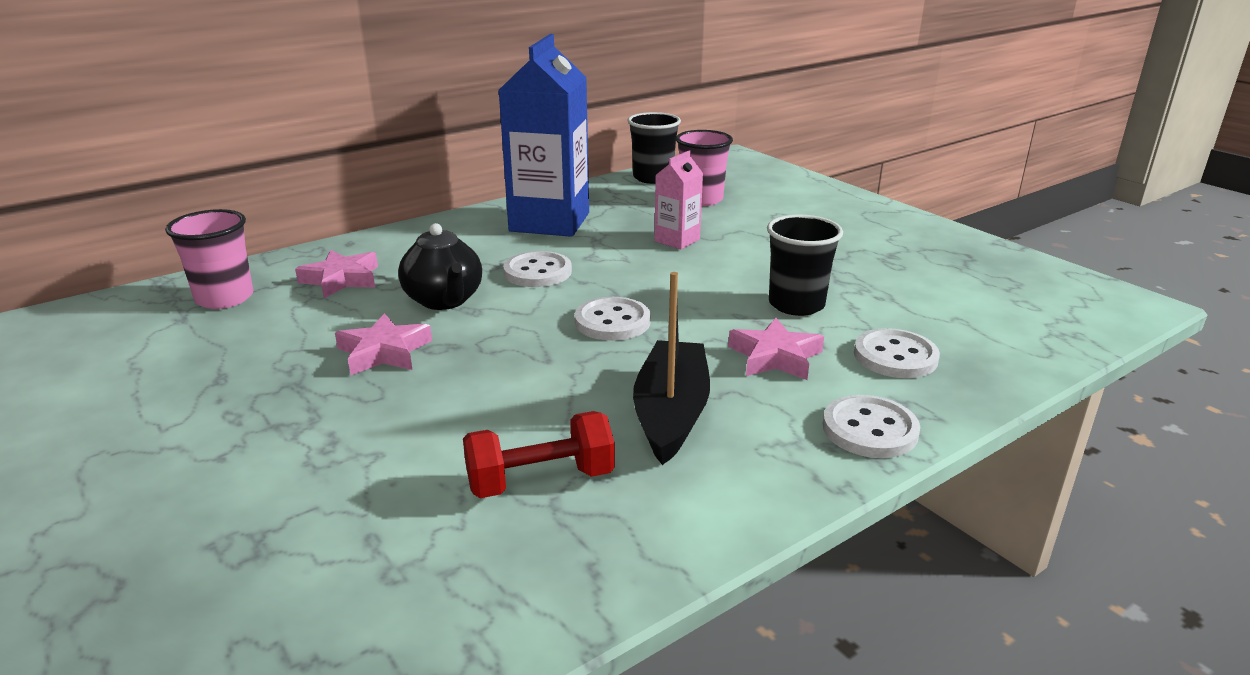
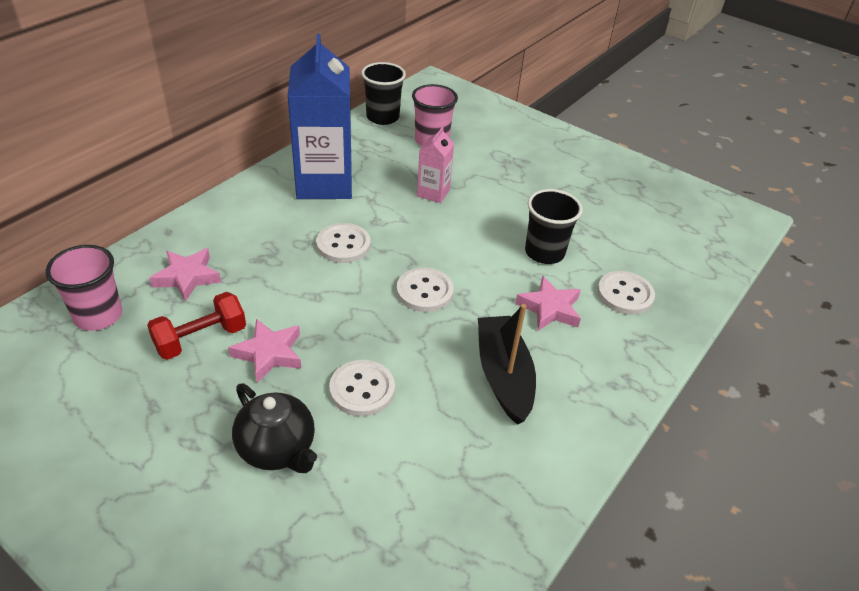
camera: 20 degrees left, 15 degrees up
(444, 300) = (286, 289): black teapot -> black teapot (278, 449)
(540, 480) = (445, 455): red dumbbell -> red dumbbell (201, 339)
(869, 429) = (631, 366): white button -> white button (362, 389)

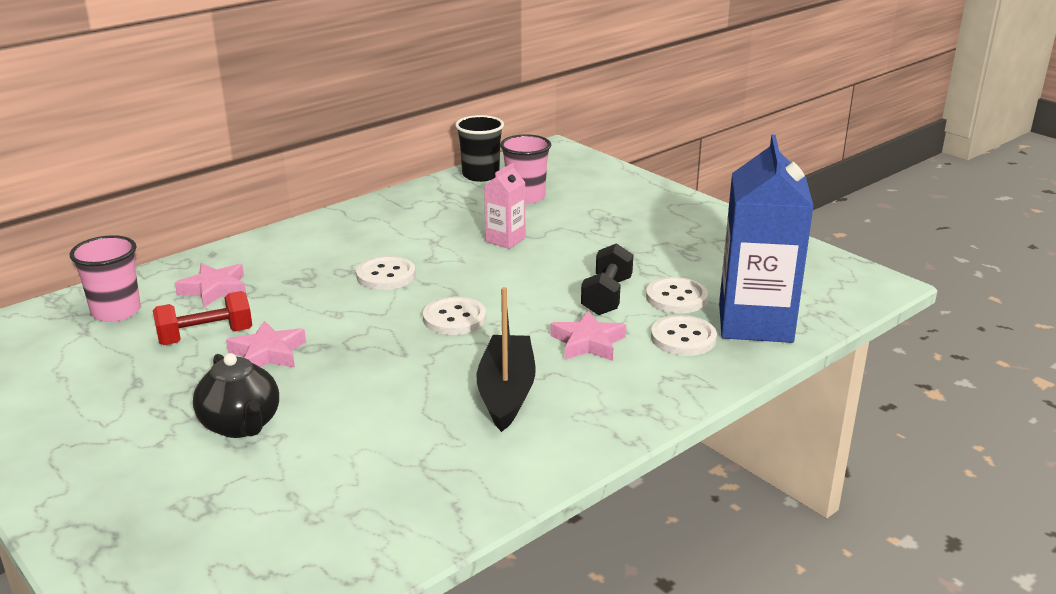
camera: 15 degrees right, 15 degrees down
(324, 183) = (390, 225): blue carton -> blue carton (755, 323)
(362, 389) = (349, 389): white button -> white button (676, 298)
(544, 252) = (607, 296): black cup -> black dumbbell

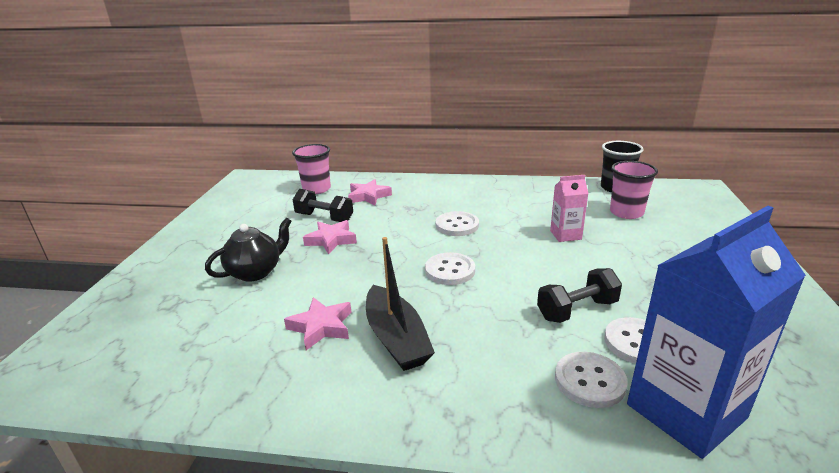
camera: 50 degrees right, 0 degrees up
(206, 337) = (324, 218): red dumbbell -> black dumbbell
(241, 425) = (256, 272): black teapot -> black teapot turned 150 degrees counterclockwise
(506, 392) = (396, 338): black boat -> black boat turned 105 degrees clockwise
(588, 343) = (506, 337): pink star -> pink star (321, 327)

